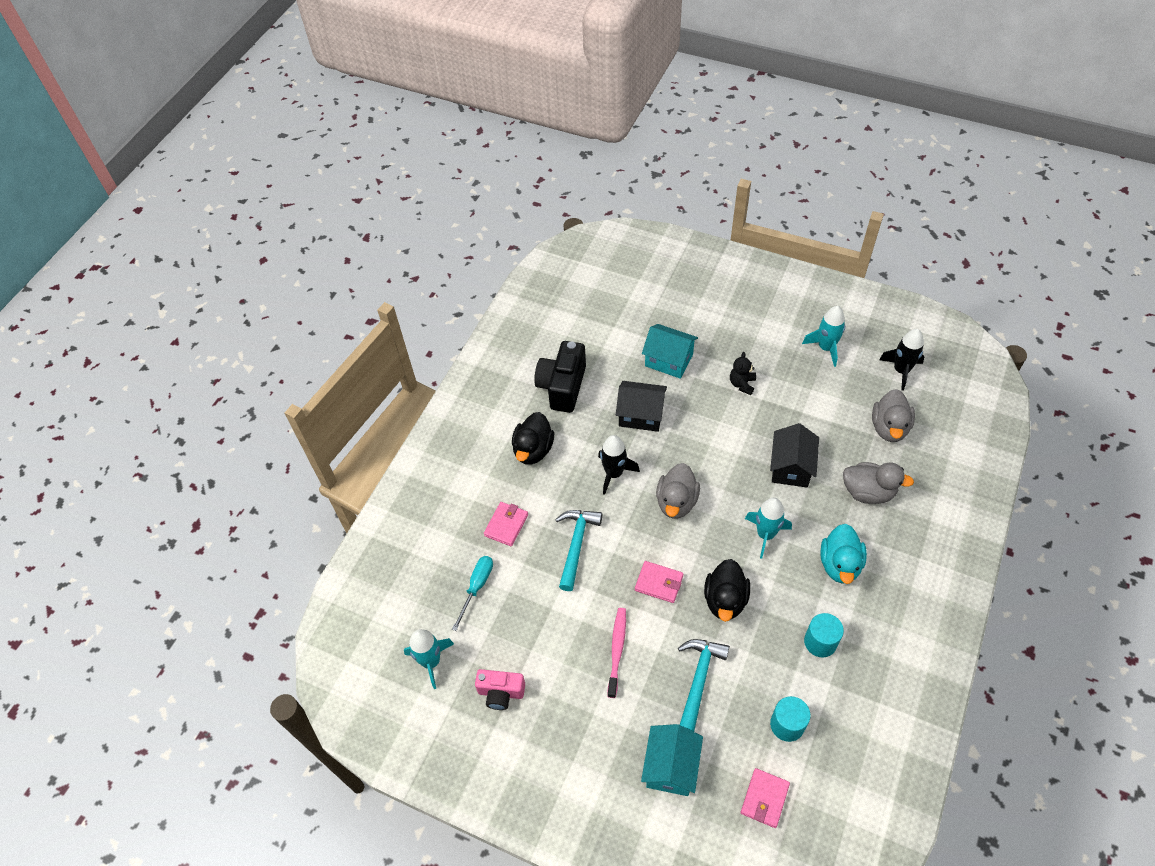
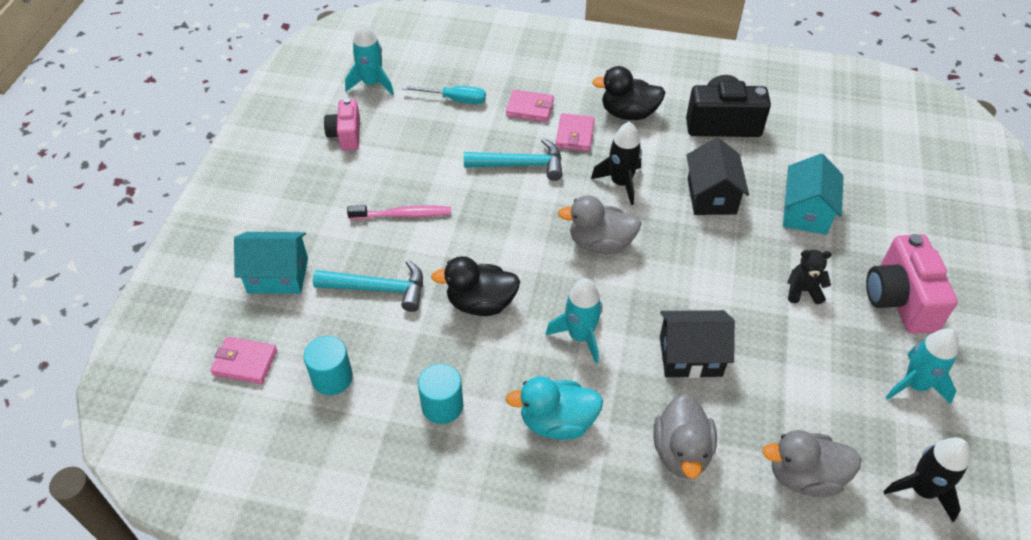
camera: 75 degrees right, 5 degrees down
(659, 583) = (490, 240): pink wallet -> pink wallet (575, 135)
(757, 332) = (899, 300): none -> pink camera

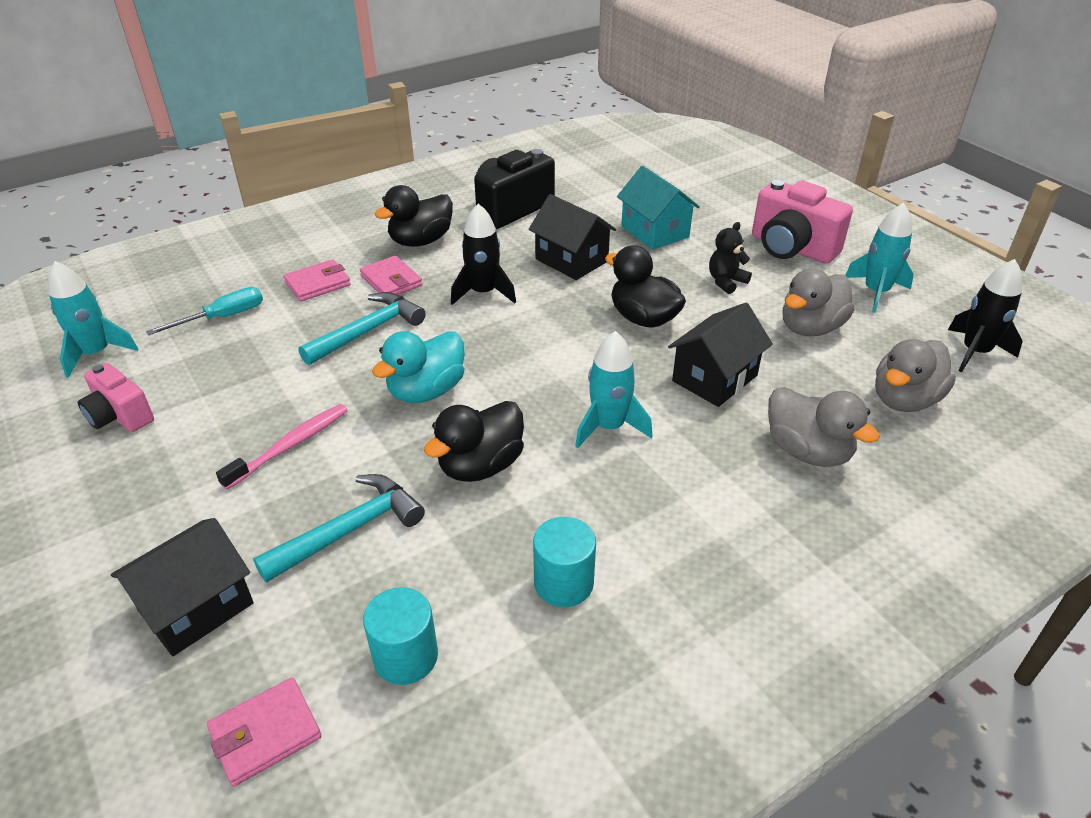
camera: 45 degrees left, 10 degrees down
(278, 275) = (196, 607): turquoise house -> black house
(557, 422) = (685, 509): turquoise duck -> turquoise duck (426, 391)
(600, 243) = (527, 346): grey duck -> grey duck (810, 328)
(702, 277) = (643, 318): none -> black duck

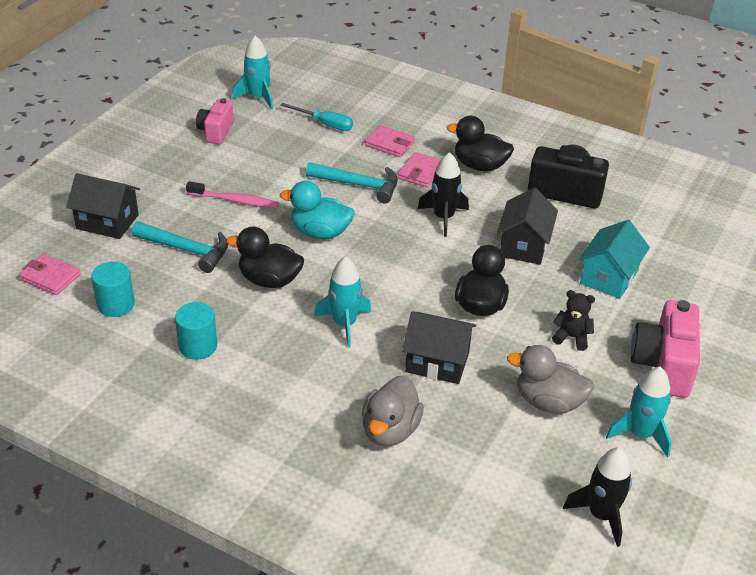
camera: 60 degrees right, 0 degrees up
(904, 400) = (494, 476): grey duck -> none

